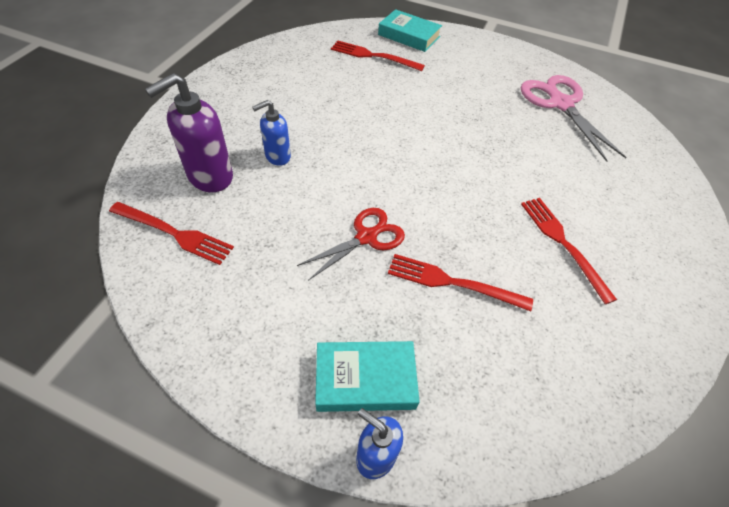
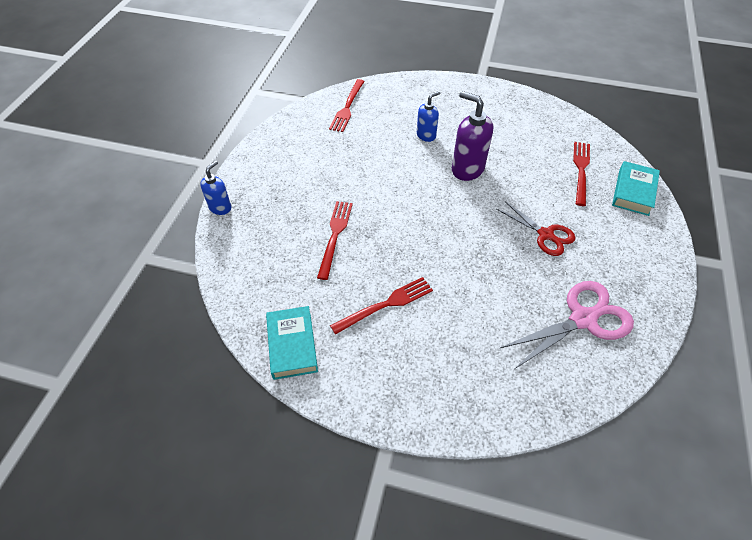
camera: 85 degrees right, 0 degrees up
(210, 177) = (396, 110): purple soap dispenser -> purple soap dispenser (467, 169)
(277, 156) = (426, 135): blue soap dispenser -> blue soap dispenser turned 90 degrees clockwise
(365, 380) = (262, 199): turquoise book -> turquoise book (292, 345)
(366, 237) = (364, 188): red scissors -> red scissors (545, 235)

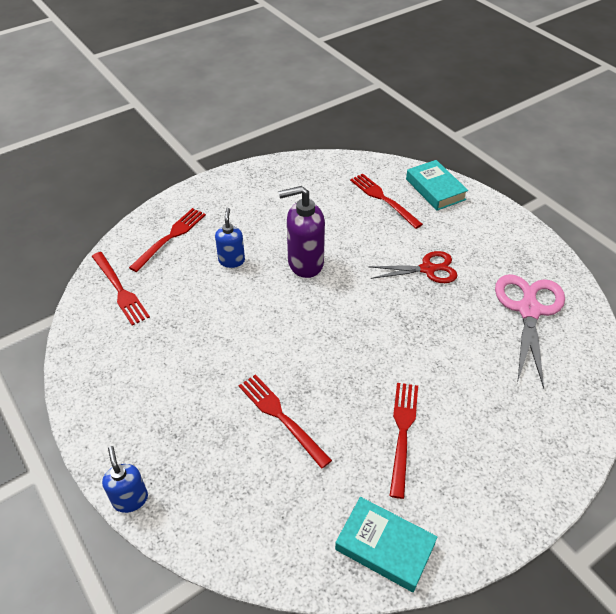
camera: 50 degrees left, 5 degrees down
(411, 98) = (171, 237): none -> red fork

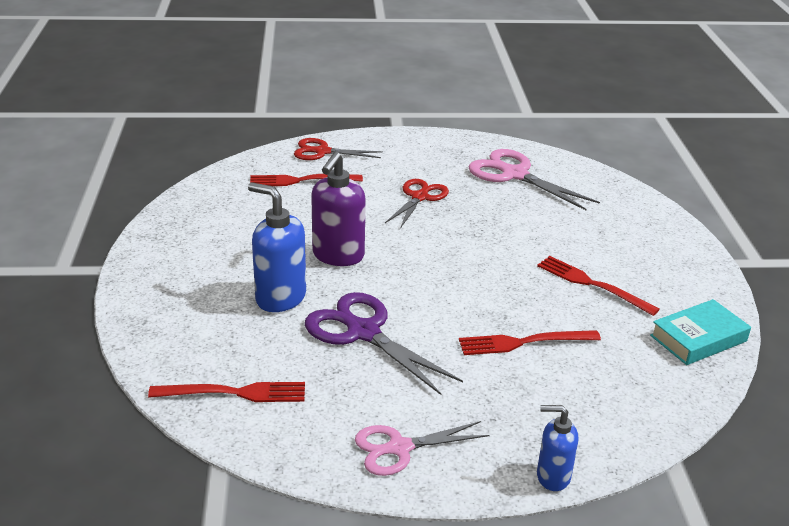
camera: 60 degrees left, 15 degrees down
(113, 395) = (399, 448): none -> pink scissors
(171, 237) = (189, 326): red fork -> none
(225, 319) = (363, 332): none -> purple scissors
(231, 260) = (280, 298): blue soap dispenser -> blue soap dispenser, size x1.66
(435, 189) = (322, 152): turquoise book -> red scissors

